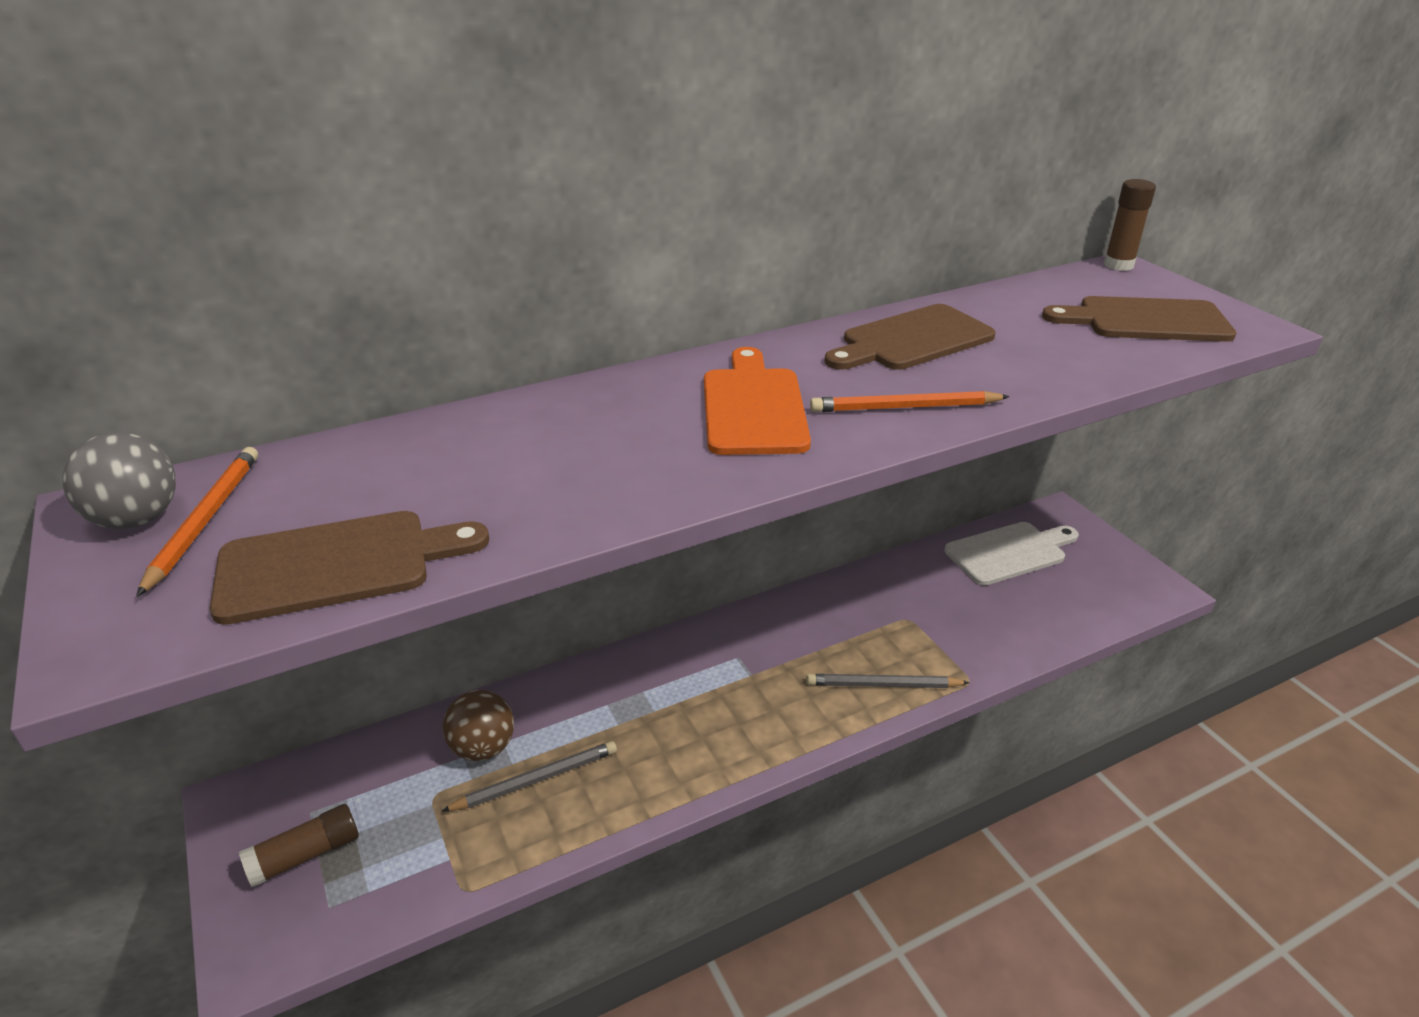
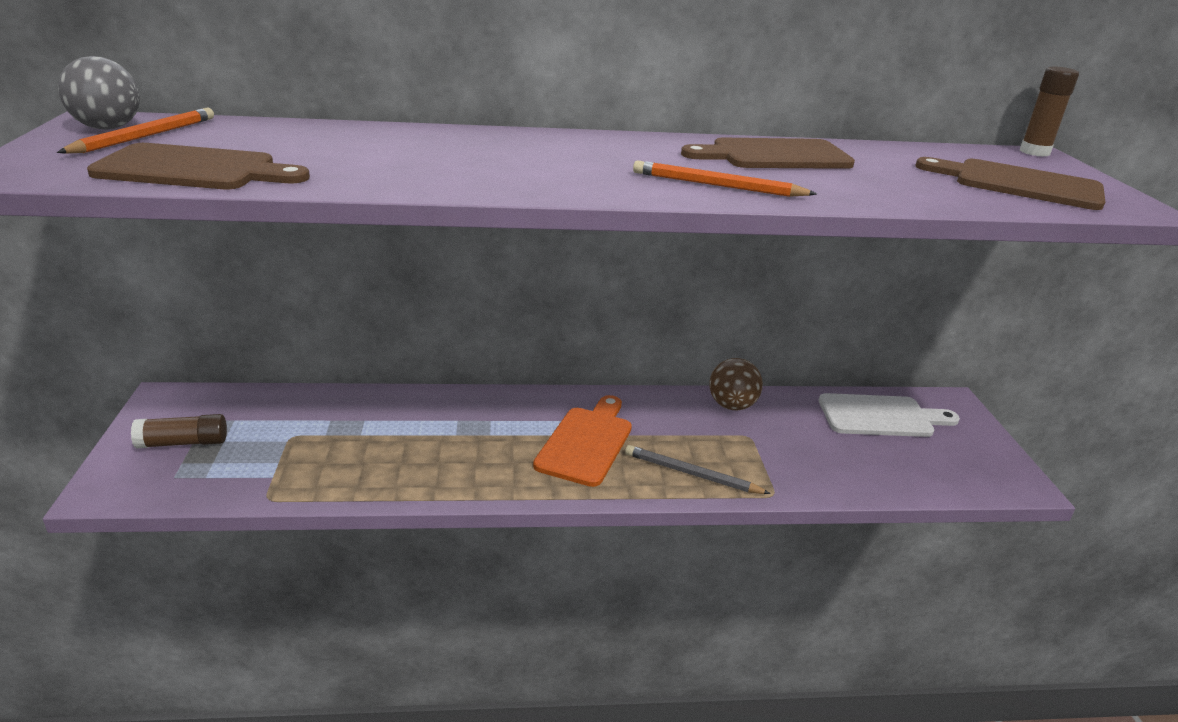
camera: 20 degrees right, 5 degrees down
(483, 748) = (347, 419): brown ball -> brown ball (731, 406)
(535, 780) = (369, 449): grey pencil -> none
(753, 407) = (590, 162): orange cutting board -> orange cutting board (586, 442)

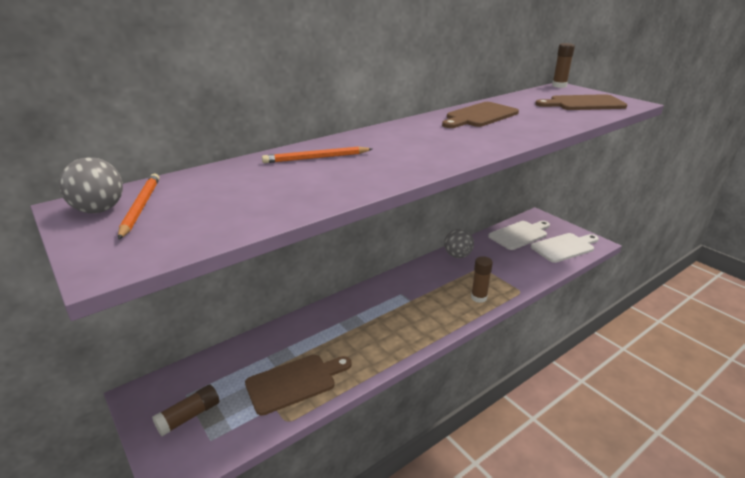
camera: 30 degrees left, 0 degrees up
(194, 169) = (228, 219): brown cutting board -> brown cutting board (295, 382)
(586, 442) = (416, 304): orange cutting board -> none
(692, 474) = (478, 298): grey pencil -> brown glue stick
(718, 185) = (491, 139): orange pencil -> orange pencil (316, 158)
(731, 406) = (457, 255): brown ball -> grey ball
(944, 466) = (564, 247): none -> white cutting board

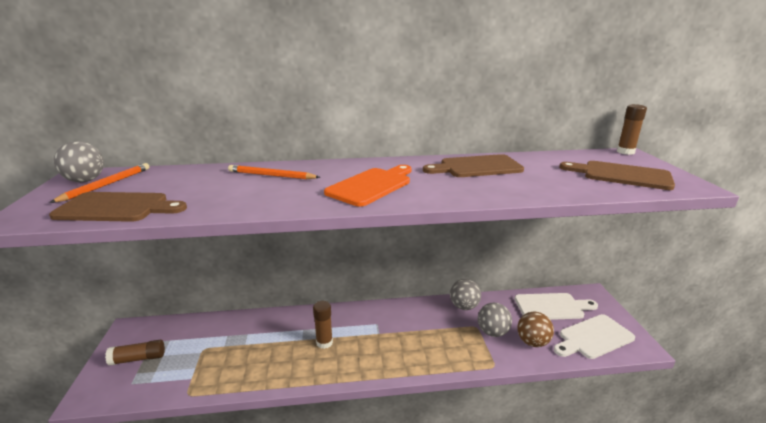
camera: 30 degrees right, 5 degrees down
(295, 382) = (223, 365): brown cutting board -> brown cutting board (117, 208)
(426, 147) = (372, 186): none -> orange cutting board
(478, 298) = (444, 355): brown glue stick -> brown glue stick (324, 342)
(497, 268) = (492, 332): none -> grey ball
(530, 265) = (532, 342): none -> brown ball
(564, 247) = (593, 337): white cutting board -> white cutting board turned 150 degrees clockwise

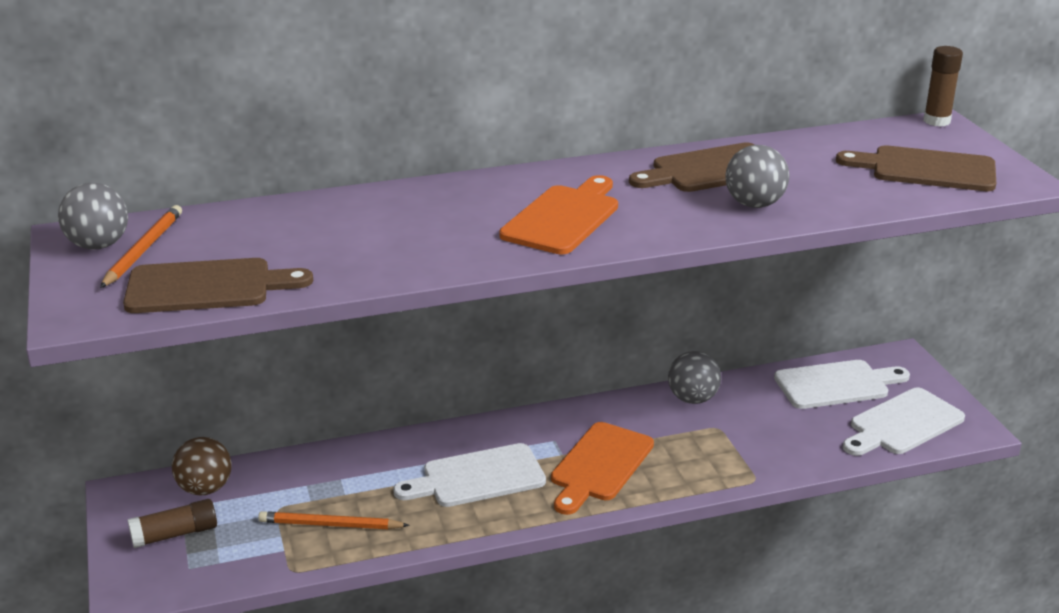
camera: 10 degrees left, 5 degrees up
(271, 175) = (396, 211): orange pencil -> orange pencil (331, 525)
(324, 342) = (477, 477): brown glue stick -> white cutting board
(398, 343) = (599, 465): none -> orange cutting board
(492, 332) = (746, 433): grey ball -> grey ball (754, 204)
(532, 342) = (810, 441): brown ball -> brown ball (205, 489)

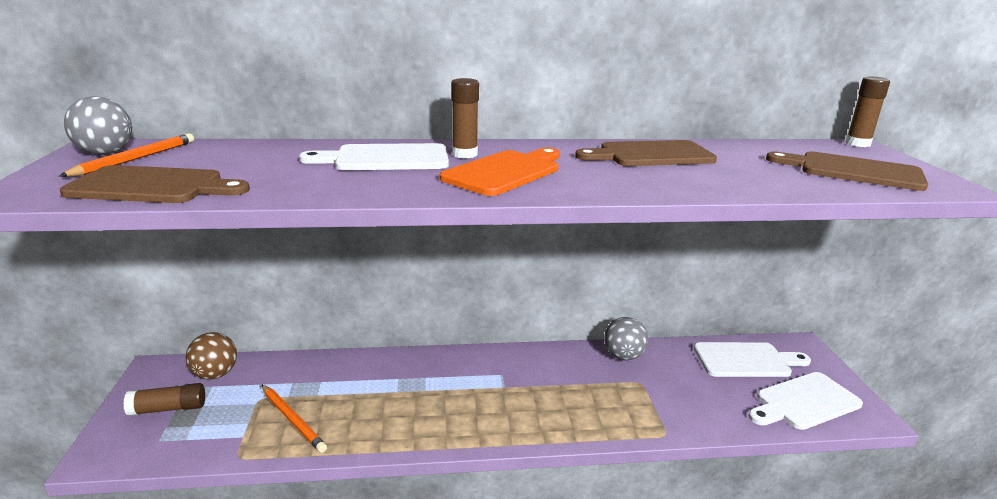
camera: 10 degrees right, 5 degrees down
(331, 525) = (292, 420): orange pencil -> orange pencil turned 150 degrees counterclockwise
(477, 477) = (428, 396): white cutting board -> white cutting board (386, 158)
(505, 195) = (464, 154): none -> brown glue stick
(599, 465) = (532, 401): orange cutting board -> none
(754, 204) = (685, 179): grey ball -> none

